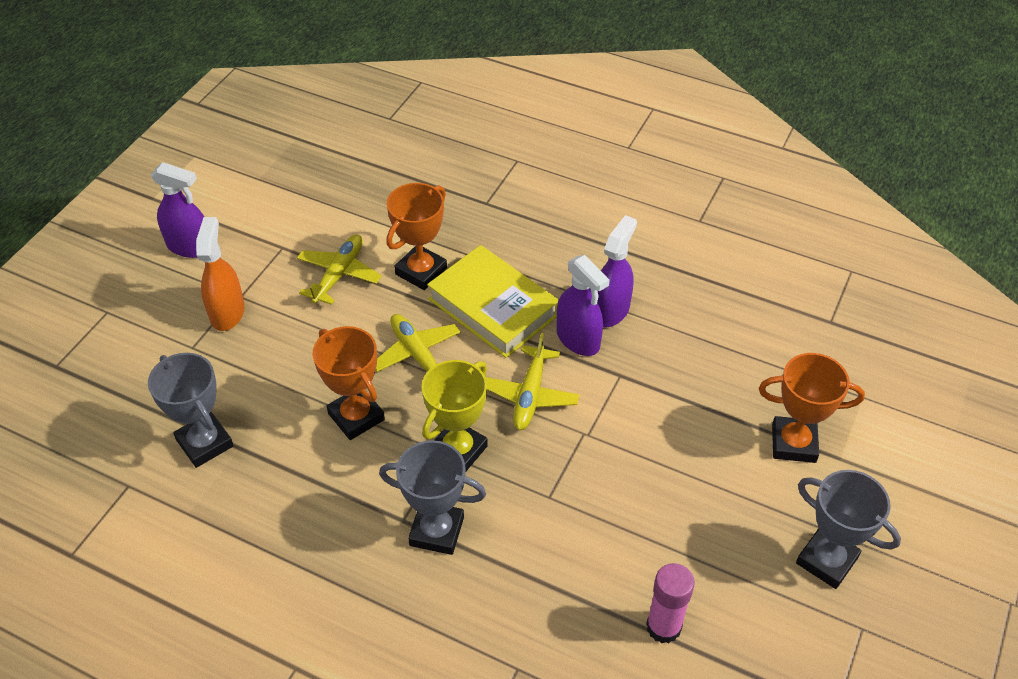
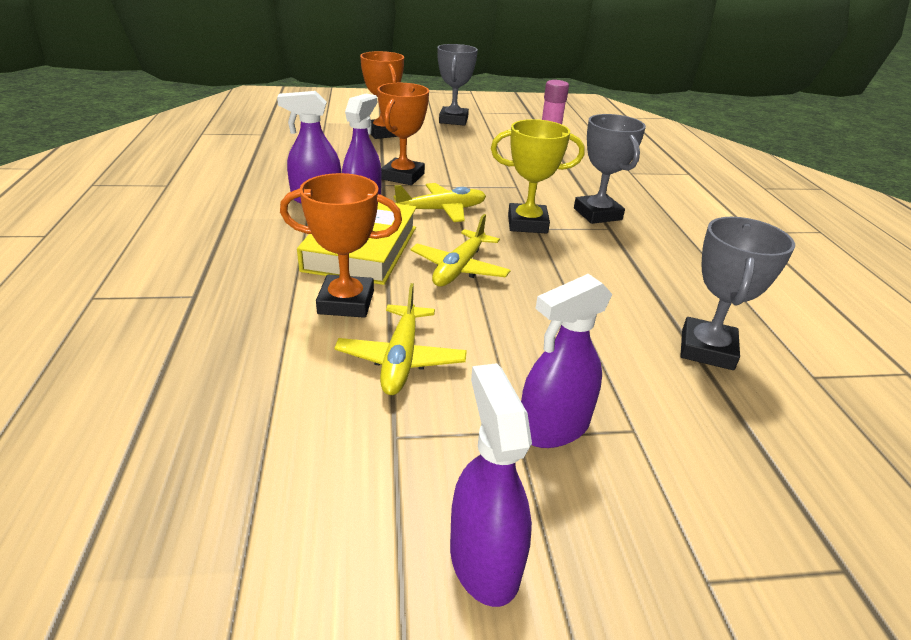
camera: 125 degrees left, 15 degrees down
(227, 312) = (553, 427): orange spray bottle -> purple spray bottle
(339, 274) = (401, 359): yellow plane -> yellow plane turned 75 degrees counterclockwise
(356, 417) = (561, 276): orange trophy -> orange trophy (403, 176)

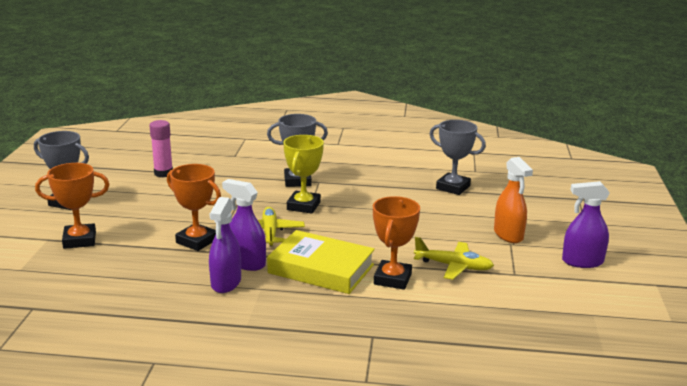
camera: 75 degrees left, 10 degrees down
(459, 268) = (359, 237): yellow plane -> none
(553, 427) = (508, 235): purple spray bottle -> orange spray bottle

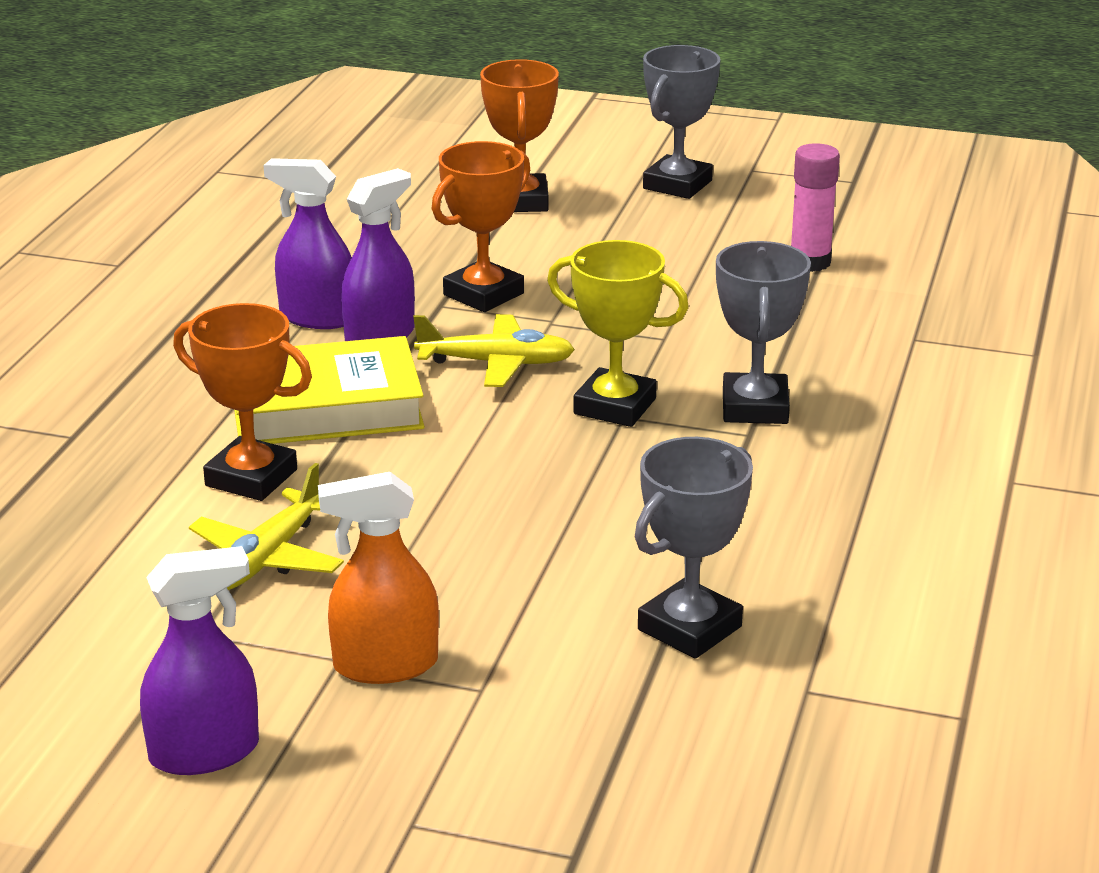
camera: 100 degrees right, 5 degrees up
(321, 269) = (326, 406): yellow book -> yellow book turned 45 degrees clockwise
(582, 262) = (205, 752): purple spray bottle -> purple spray bottle turned 60 degrees clockwise

